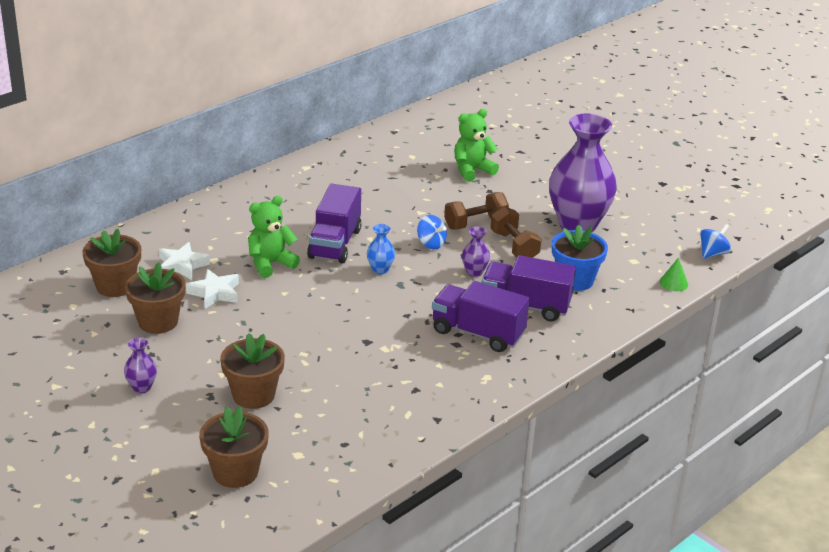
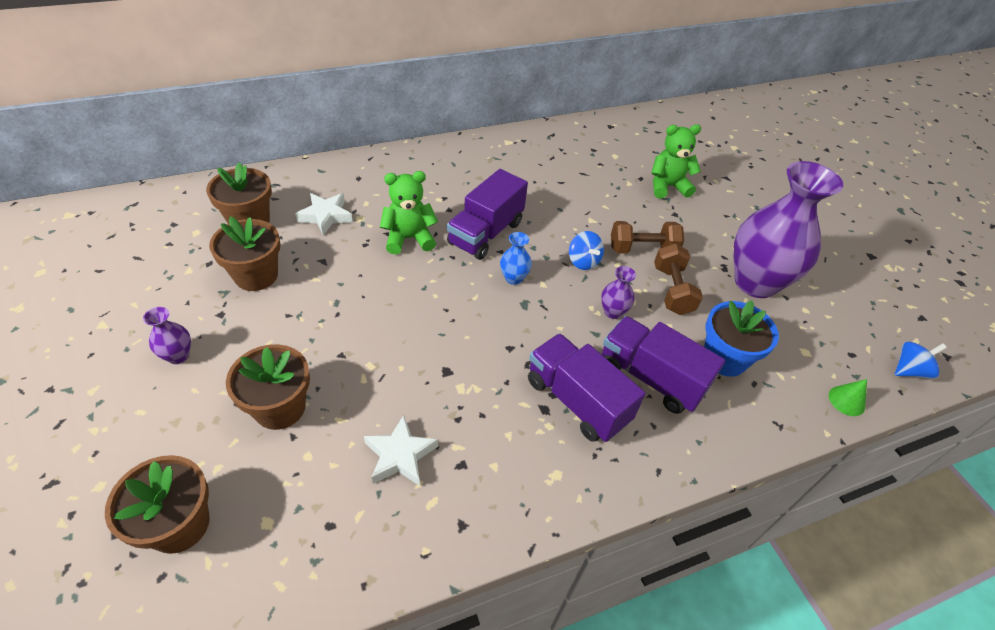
camera: 20 degrees right, 15 degrees up
(215, 293) = (333, 257): white star -> white star (400, 455)

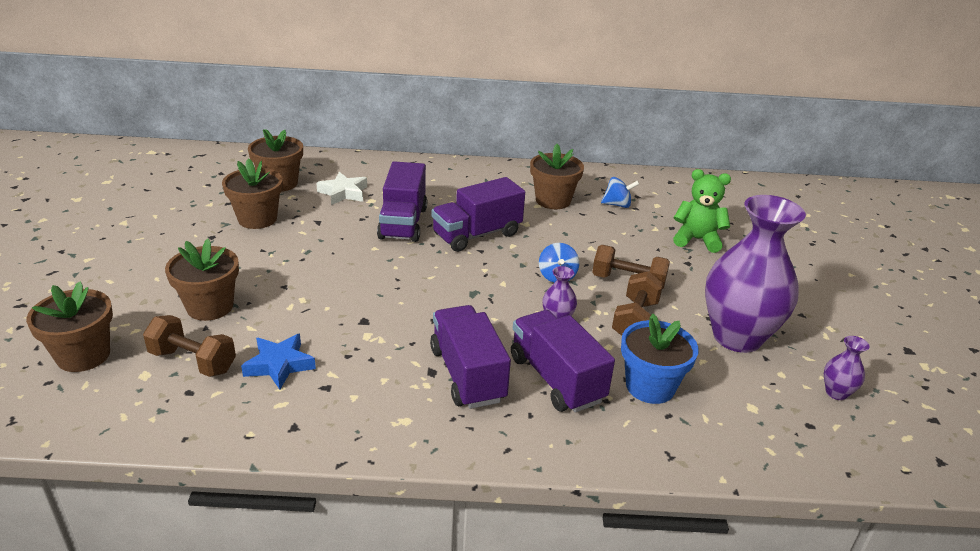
camera: 25 degrees right, 15 degrees down
(178, 356) = (161, 254): purple vase -> purple vase (836, 393)
(308, 485) = (193, 361): none -> brown dumbbell
(400, 455) = (279, 365): white star -> blue star
(409, 238) = (403, 223): green teddy bear -> purple truck
(514, 278) = (478, 272): blue vase -> none
(527, 173) = (553, 200): none -> brown flower pot
(846, 400) = (769, 460): green cone -> none
(909, 370) = (875, 459): blue spinning top -> blue spinning top (617, 205)

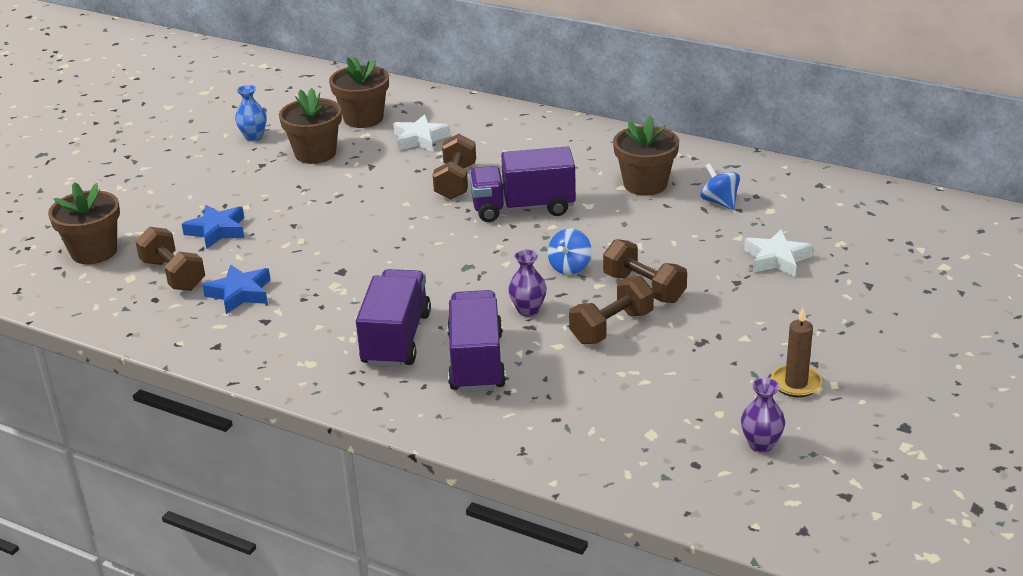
camera: 30 degrees right, 0 degrees up
(186, 213) = (254, 137): none -> blue vase
(210, 307) = (217, 231): brown flower pot -> blue star
(403, 223) = (455, 182): purple truck -> brown dumbbell
(617, 205) = (719, 202): blue spinning top -> blue spinning top turned 150 degrees counterclockwise
(650, 386) = (563, 390): blue flower pot -> none
(696, 240) = (776, 259): green teddy bear -> white star
(737, 337) = (709, 368): purple vase -> none
(807, 334) = (796, 383): none -> brown candle

